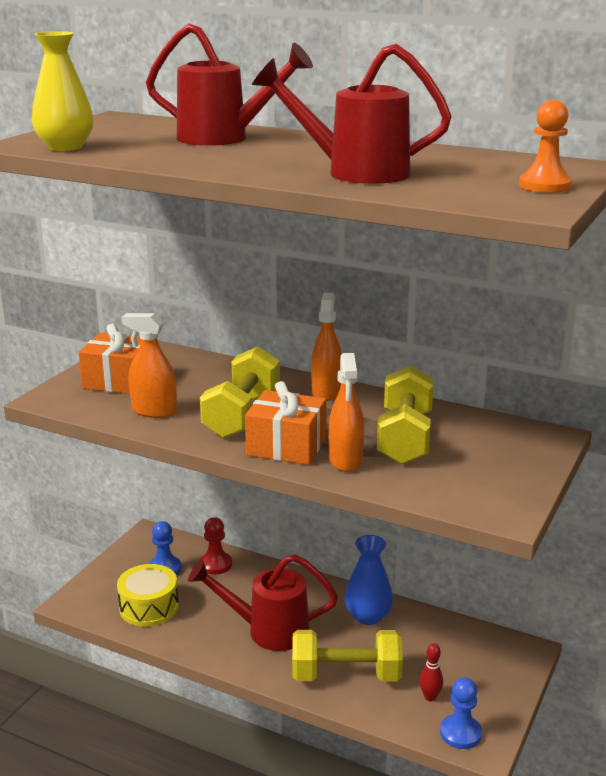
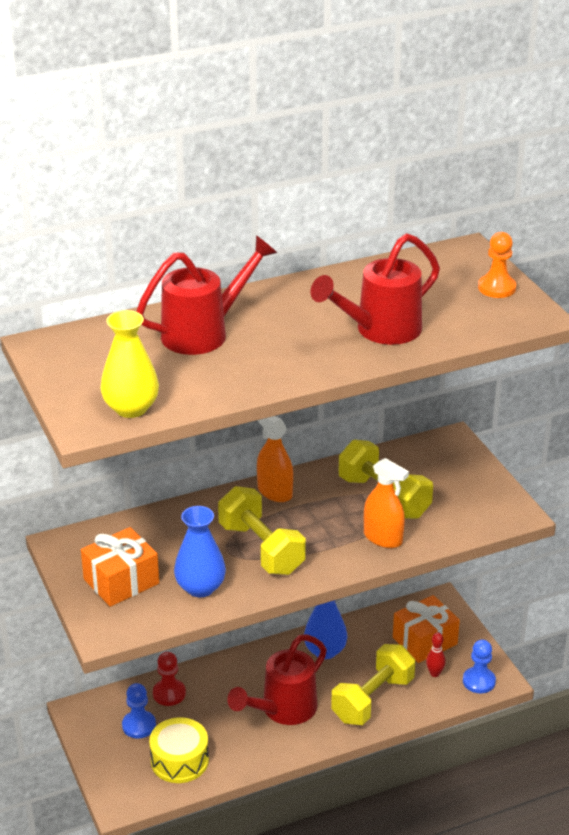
camera: 50 degrees left, 10 degrees up
(154, 411) = (200, 587): orange spray bottle -> blue vase
(286, 446) = (334, 553): orange gift -> orange gift (425, 641)

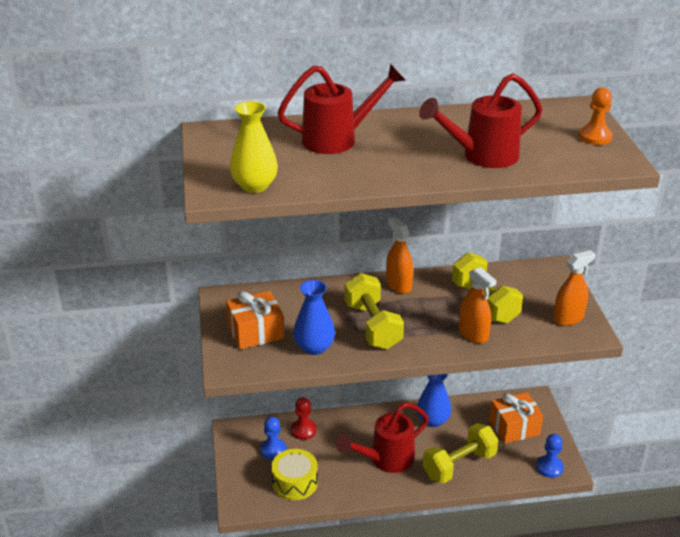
camera: 15 degrees right, 0 degrees up
(434, 673) = (515, 454): red bowling pin -> none
(485, 500) = (568, 318): none -> orange spray bottle

